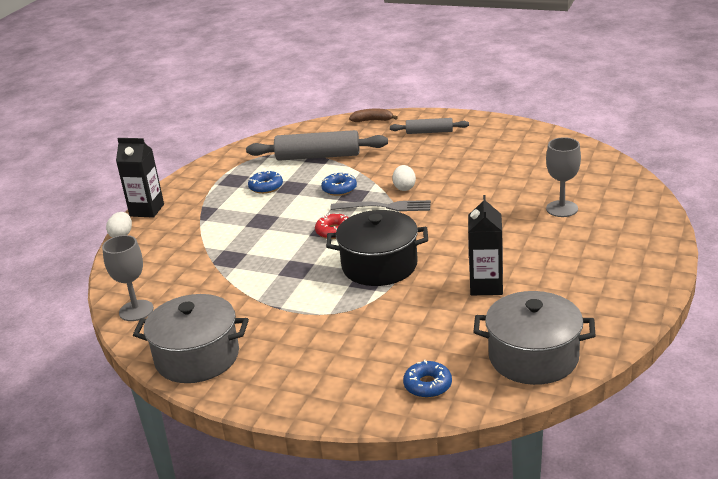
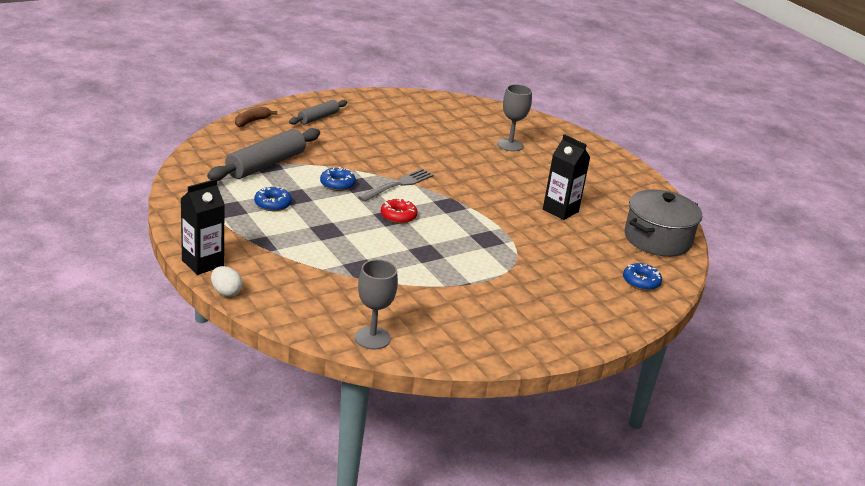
camera: 60 degrees left, 0 degrees up
(197, 357) = (485, 342): grey pot -> none
(379, 266) = (476, 226): black pot -> none
(404, 187) = (384, 166): white egg -> none

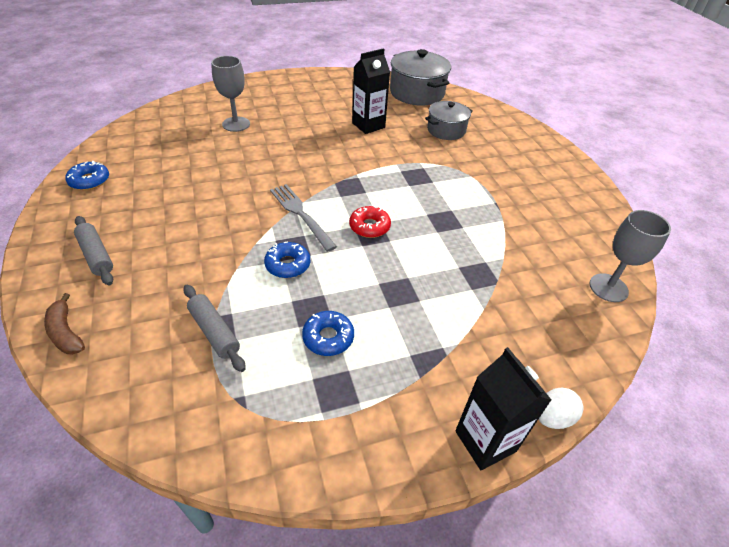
camera: 75 degrees left, 15 degrees up
(266, 165) = (214, 332): grey rolling pin -> grey rolling pin, size x0.57
(587, 257) = (446, 130): none -> grey pot
(641, 282) = (480, 115): blue donut -> blue donut (89, 181)

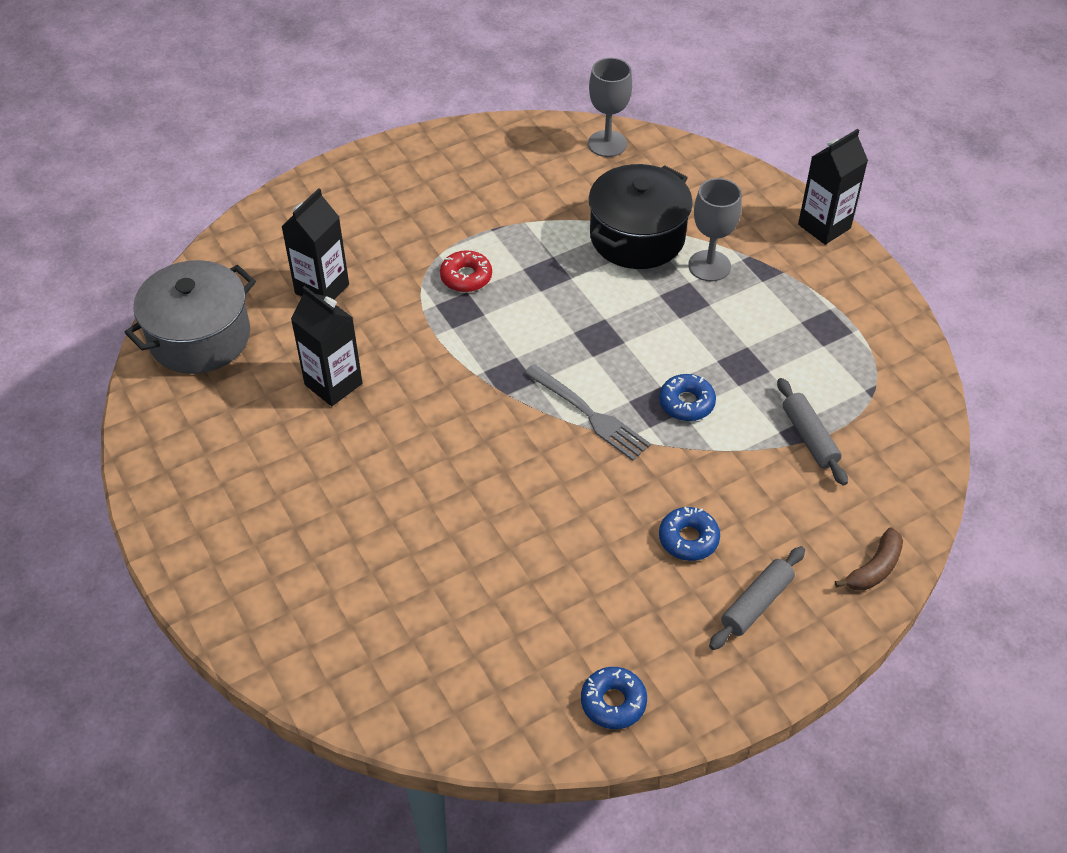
camera: 100 degrees left, 5 degrees up
(214, 332) = (809, 437): grey rolling pin -> grey rolling pin turned 60 degrees counterclockwise
(236, 124) = (381, 566): grey goblet -> grey goblet (709, 266)
(300, 214) = (590, 415): grey fork -> grey fork turned 90 degrees counterclockwise
(328, 337) = (771, 344): blue donut -> blue donut (688, 539)
(369, 226) = (587, 341): red donut -> red donut (466, 277)
(446, 130) = (322, 289): grey pot -> black carton
(480, 279) = (637, 237): none -> black pot
(552, 417) = (781, 187): white egg -> none

